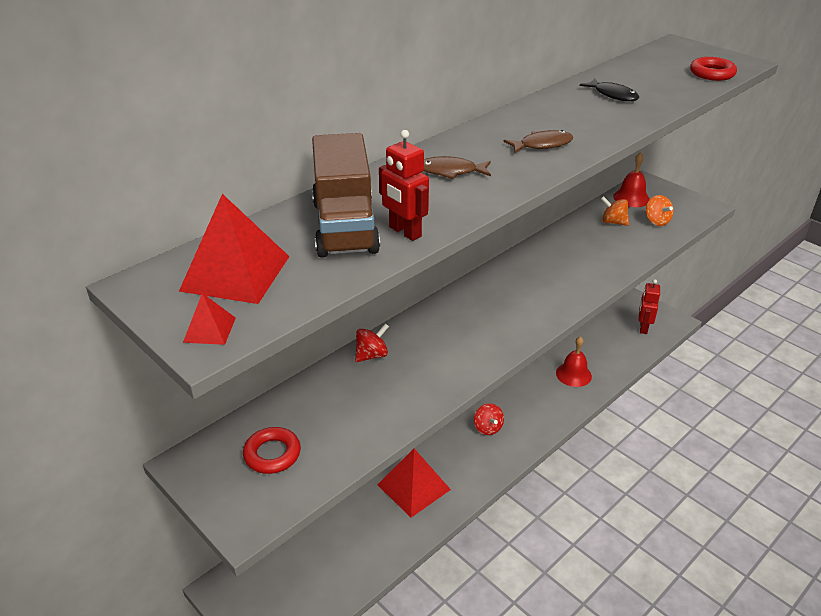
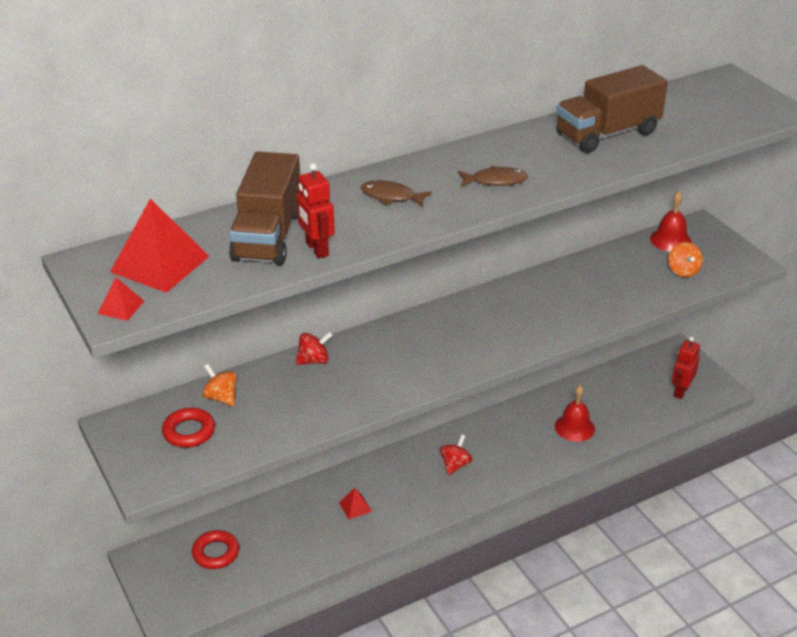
camera: 15 degrees right, 0 degrees up
(414, 487) = (355, 507): red pyramid -> red pyramid, size x0.46
(487, 428) = (455, 465): red spinning top -> red spinning top turned 150 degrees counterclockwise
(613, 95) = (607, 134): black fish -> brown truck
(613, 222) = (633, 265): orange spinning top -> orange spinning top (221, 397)
(712, 73) = (735, 121): red ring -> red ring (216, 553)

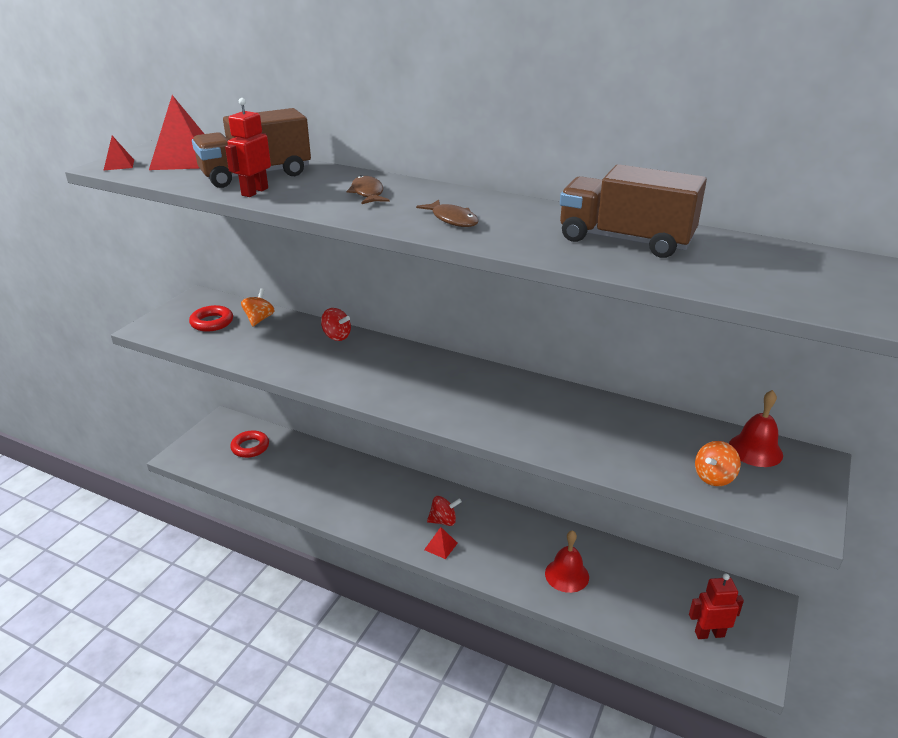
camera: 55 degrees right, 5 degrees down
(355, 507) = (348, 489): red pyramid -> red pyramid (440, 546)

